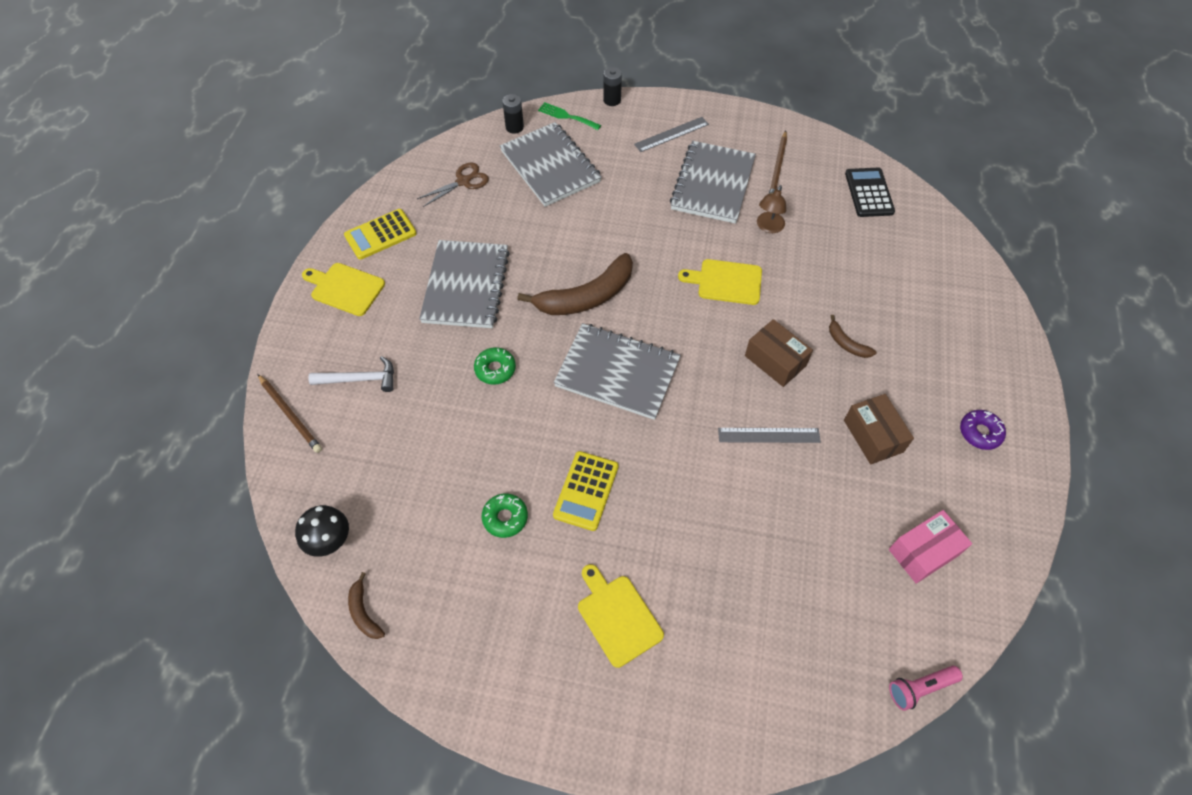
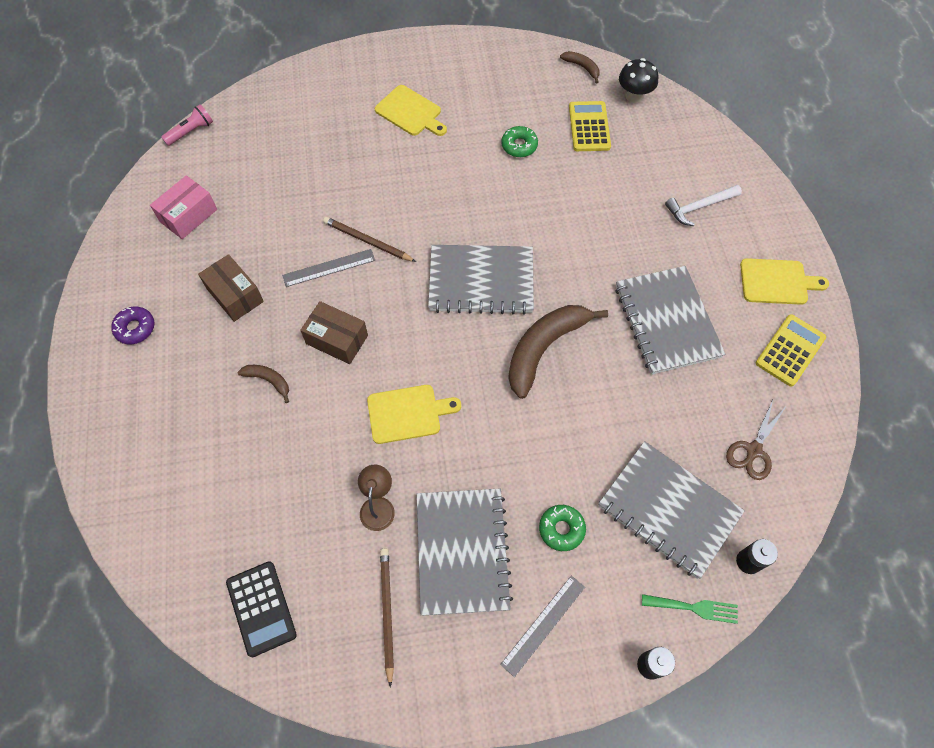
camera: 160 degrees right, 5 degrees up
(290, 414) = (732, 164): brown pencil -> brown pencil (367, 241)
(495, 369) = (591, 251): green donut -> green donut (561, 529)
(586, 491) = (466, 181): yellow calculator -> yellow calculator (589, 127)

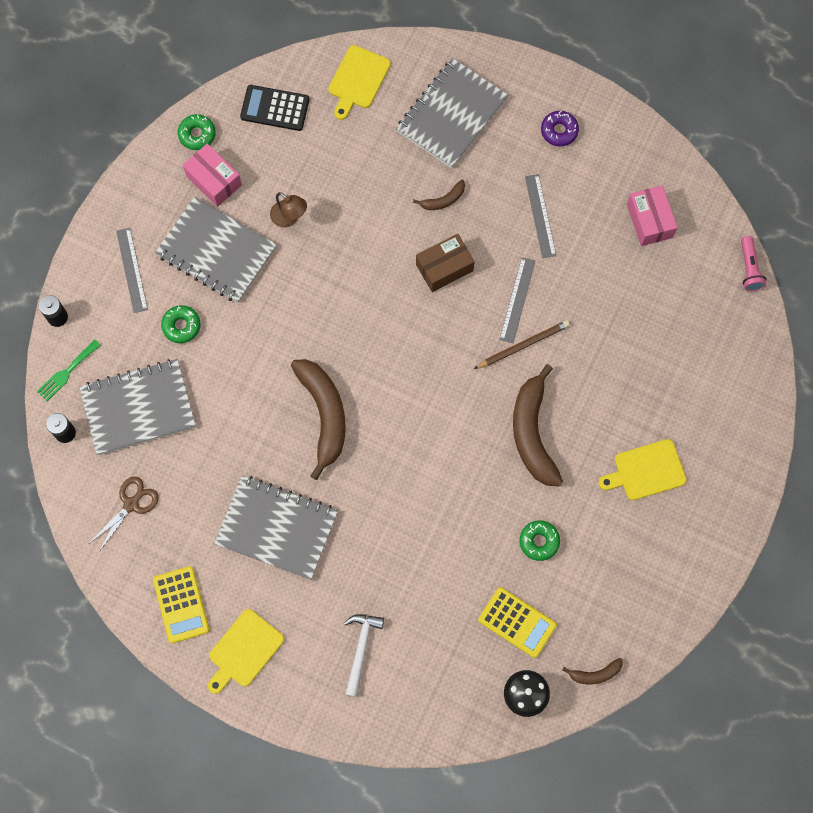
camera: 125 degrees right, 10 degrees up
(235, 295) = (540, 216): brown box -> grey ruler
(344, 672) = (197, 134): none -> green donut
(387, 613) = (213, 180): brown pencil -> pink box
(408, 413) = (344, 280): yellow cutting board -> yellow cutting board (358, 80)
(438, 194) = (532, 433): none -> brown banana
(481, 281) = (419, 409): grey notebook -> grey notebook (451, 115)
(753, 450) = (131, 504): brown scissors -> brown scissors turned 60 degrees clockwise

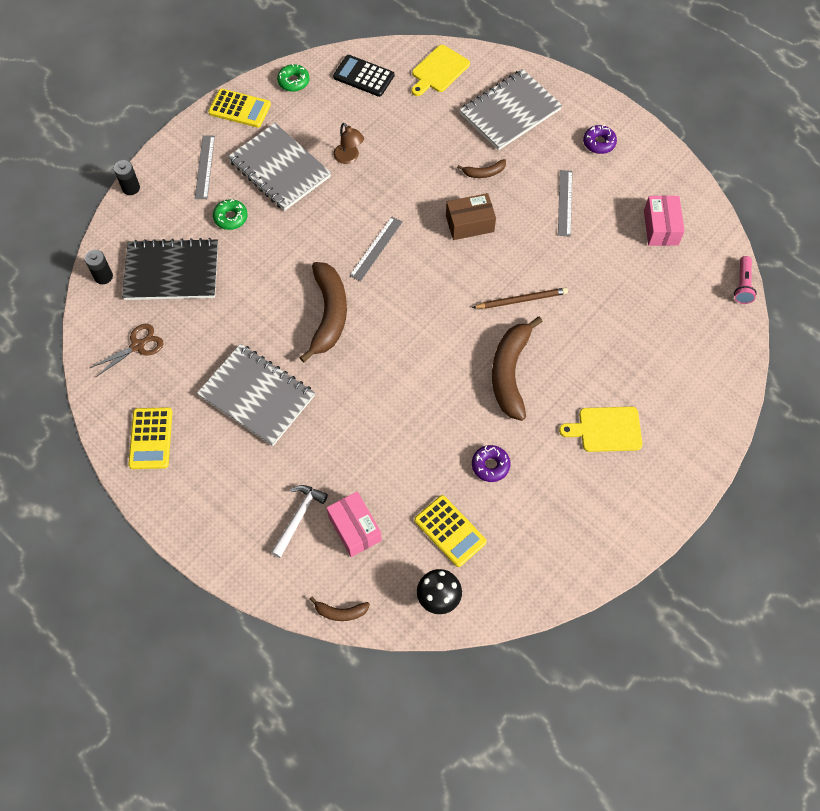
camera: 15 degrees right, 10 degrees down
(67, 372) = (122, 231): green fork -> none
(138, 408) = (172, 272): grey notebook -> black notebook
(147, 185) = (240, 109): none -> yellow calculator
(213, 180) = (295, 117): pink box -> pink box (354, 528)
(244, 651) = (192, 491): yellow cutting board -> none
(517, 300) = (526, 263): grey ruler -> grey ruler (376, 248)
(539, 541) = (490, 465): green donut -> purple donut
(595, 674) = (511, 596): brown banana -> brown banana (341, 612)

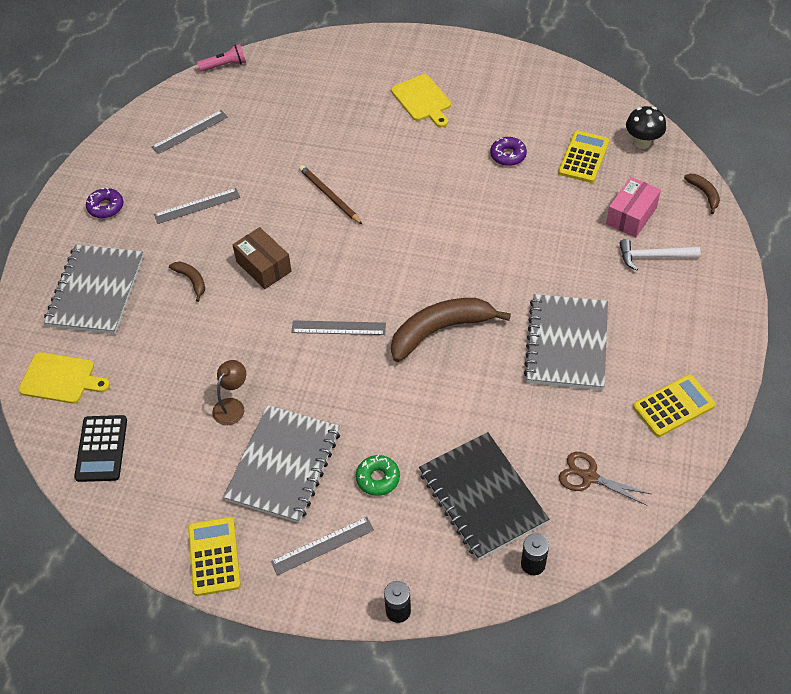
camera: 115 degrees left, 10 degrees down
(293, 81) = (142, 519): green donut -> none
(510, 112) = (96, 291): grey notebook -> grey notebook turned 75 degrees clockwise
(510, 373) = (411, 176): brown banana -> none
(661, 227) = (190, 132): pink box -> grey ruler

